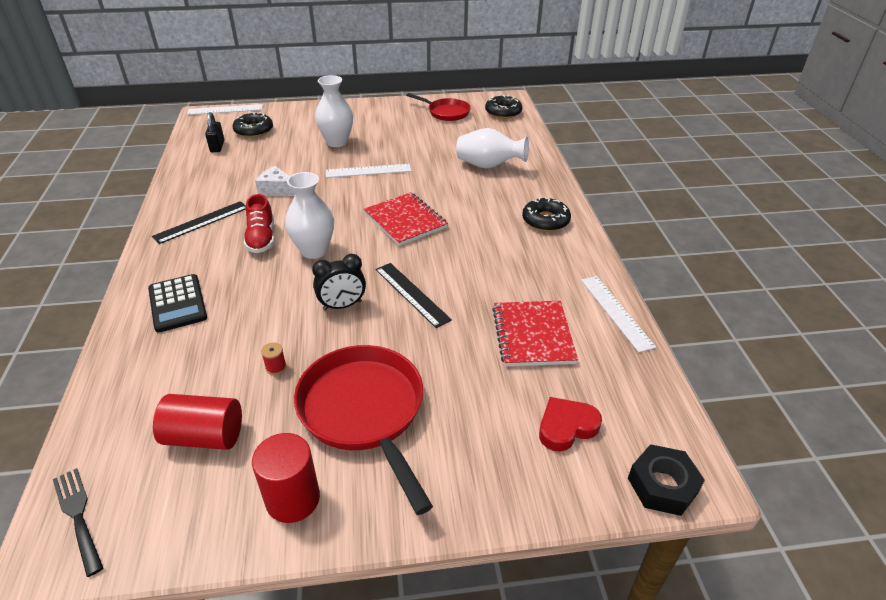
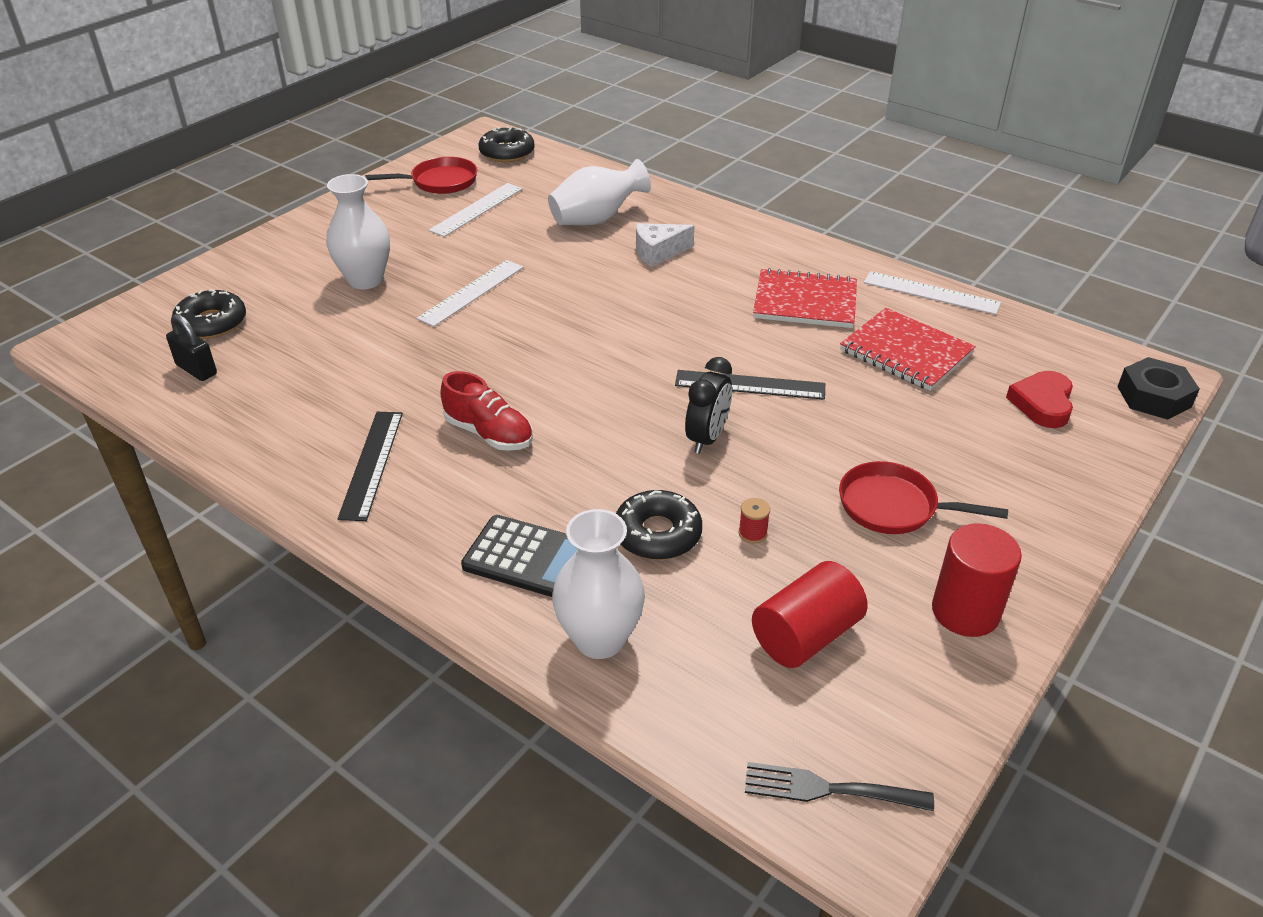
camera: 45 degrees left, 0 degrees up
(225, 109) = (102, 318): white ruler -> white ruler (476, 209)
(277, 190) = (398, 373): white cheese -> white cheese (658, 252)
(314, 250) = (575, 408): white vase -> white vase (599, 639)
(364, 412) = (894, 506): red pan -> red pan, size x0.59
(405, 220) = (614, 321): red notebook -> red notebook (805, 302)
(545, 220) = (745, 246): black donut -> black donut (657, 534)

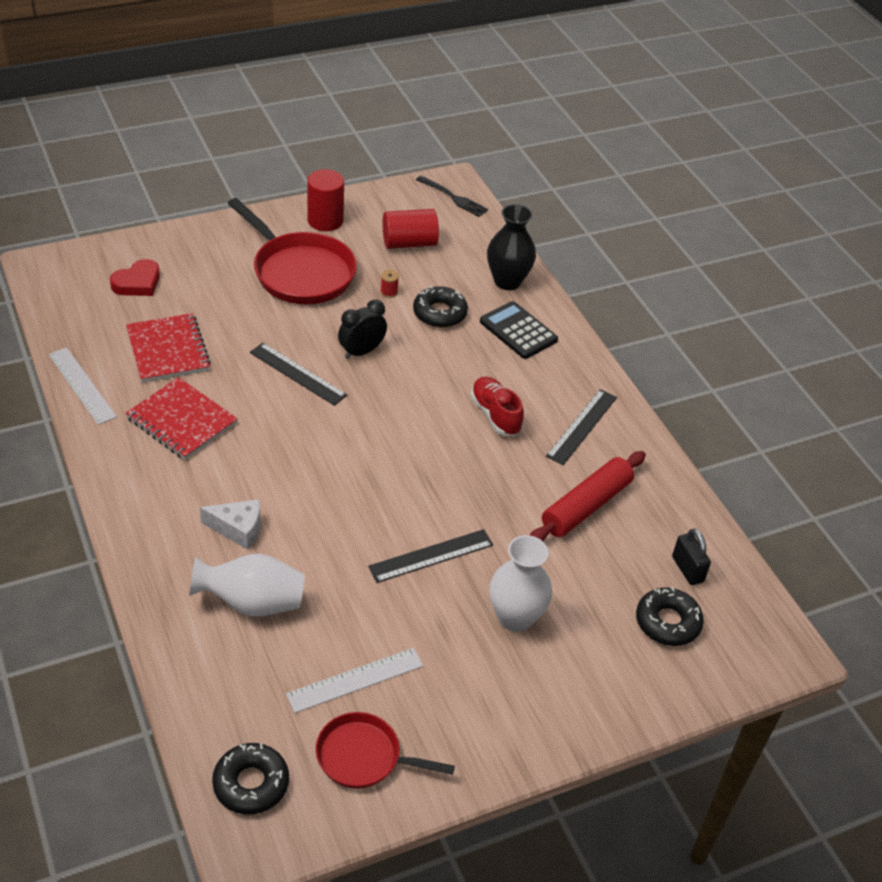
camera: 155 degrees left, 5 degrees up
(332, 384) = (586, 506): none -> red rolling pin
(472, 292) = (431, 555): white ruler -> black ruler
(599, 639) = (507, 281): white vase -> black vase
(894, 506) = (300, 272): red pan -> red pan, size x1.69
(1153, 397) = (68, 258): black nut -> none

